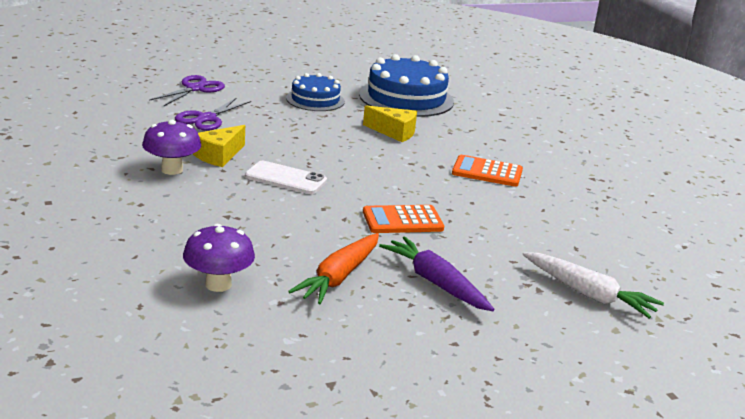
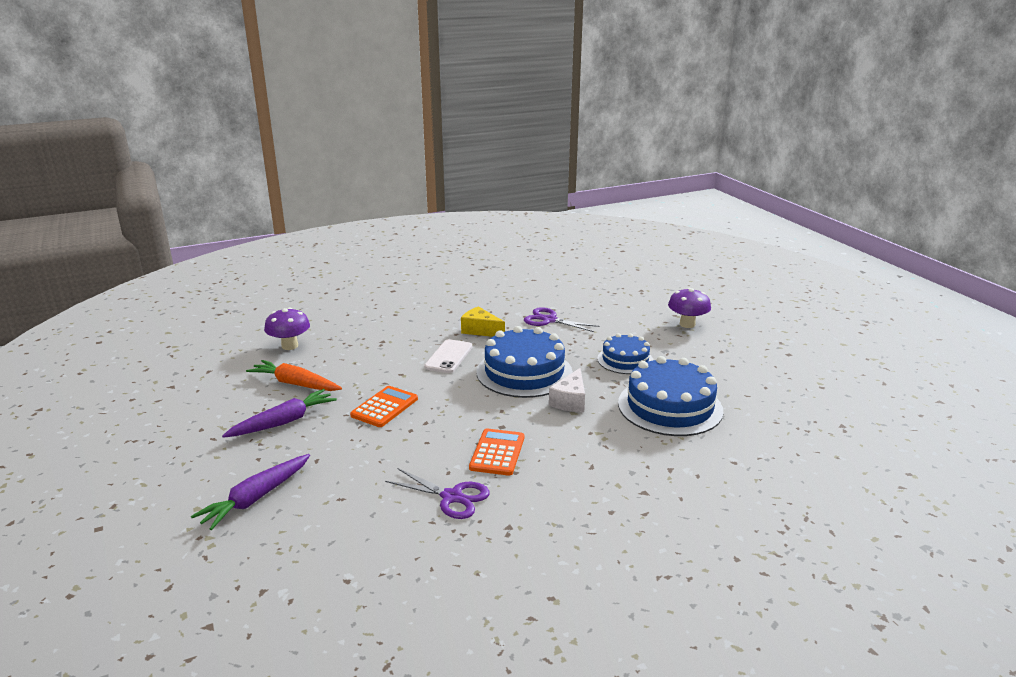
camera: 90 degrees right, 0 degrees up
(172, 170) = (450, 318): purple mushroom -> purple mushroom (687, 324)
(195, 88) = (610, 310): purple scissors -> purple scissors (452, 497)
(332, 145) = (524, 372): none -> blue cake
(394, 132) = (570, 401): yellow cheese -> white cheese
(402, 220) = (384, 407): orange calculator -> orange calculator turned 45 degrees clockwise
(588, 294) = (256, 498): white carrot -> purple carrot

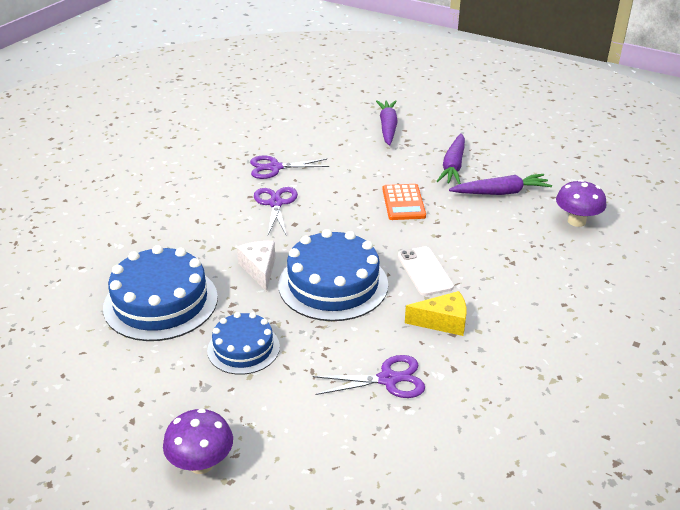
camera: 145 degrees right, 10 degrees up
(295, 384) = (501, 192): orange carrot -> purple carrot
(497, 453) = (276, 203): orange calculator -> purple scissors

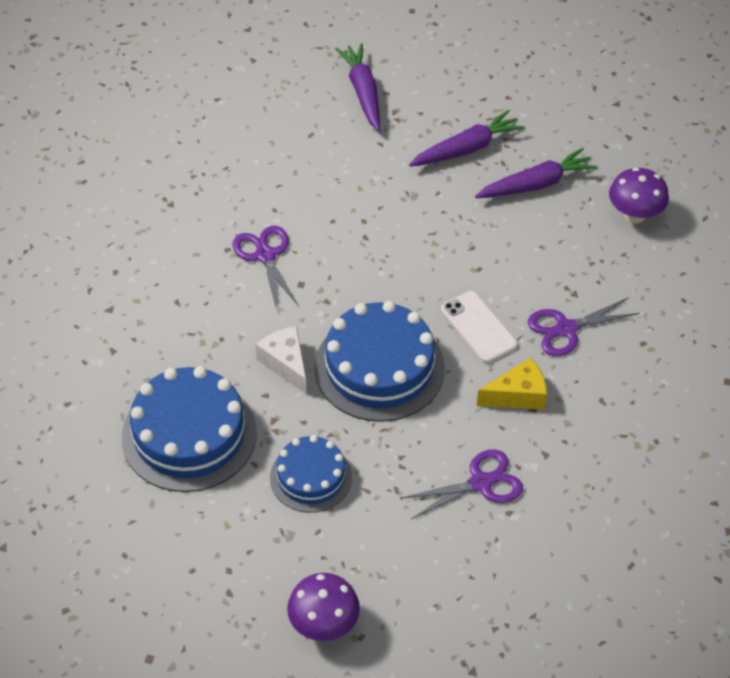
camera: 15 degrees left, 15 degrees up
(275, 168) = (240, 194): purple scissors -> purple scissors (566, 329)
(403, 203) = (422, 224): orange calculator -> none
(453, 166) = (466, 148): purple carrot -> purple carrot turned 120 degrees counterclockwise

